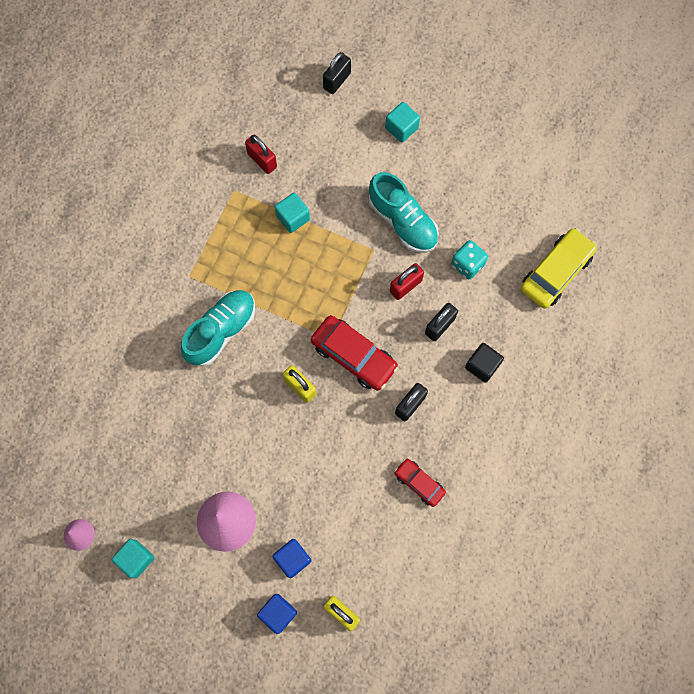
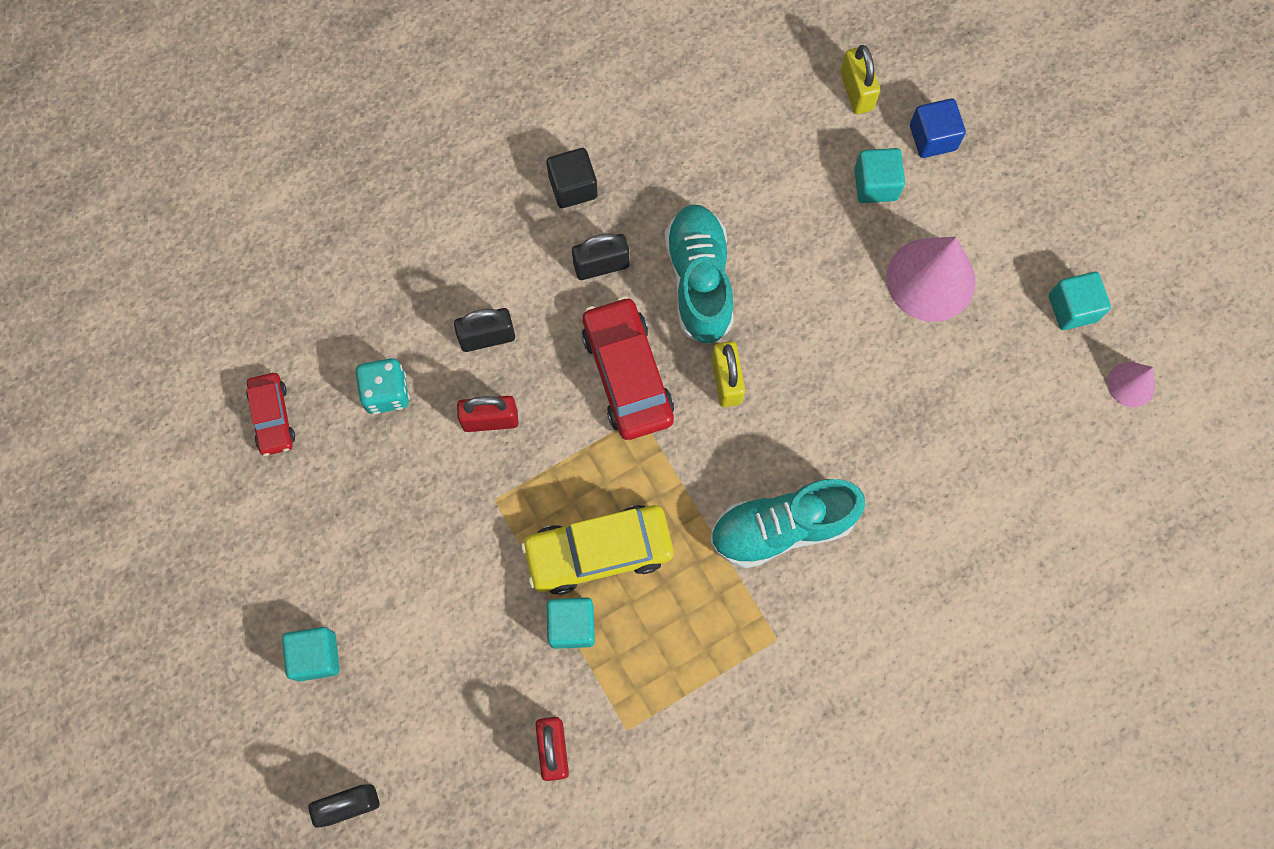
camera: 145 degrees left, 0 degrees up
(292, 559) = (875, 184): blue cube -> turquoise cube
(402, 221) = (424, 512): turquoise shoe -> turquoise shoe (699, 281)
(419, 483) = (660, 168): red car -> red car (272, 417)
(482, 365) = (473, 252): black cube -> black cube (573, 187)
(556, 272) = (281, 304): yellow car -> yellow car (598, 551)

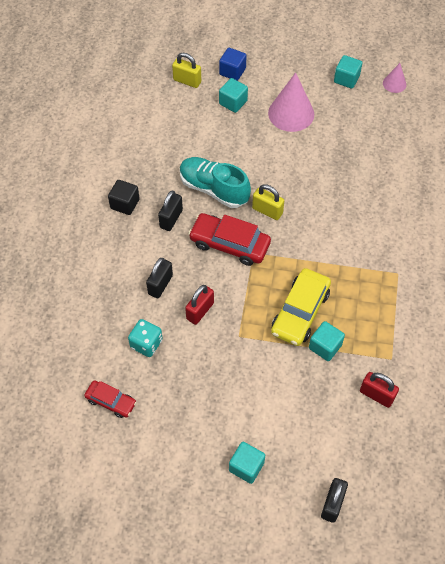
camera: 50 degrees left, 15 degrees down
(782, 527) = (350, 237): turquoise shoe -> none

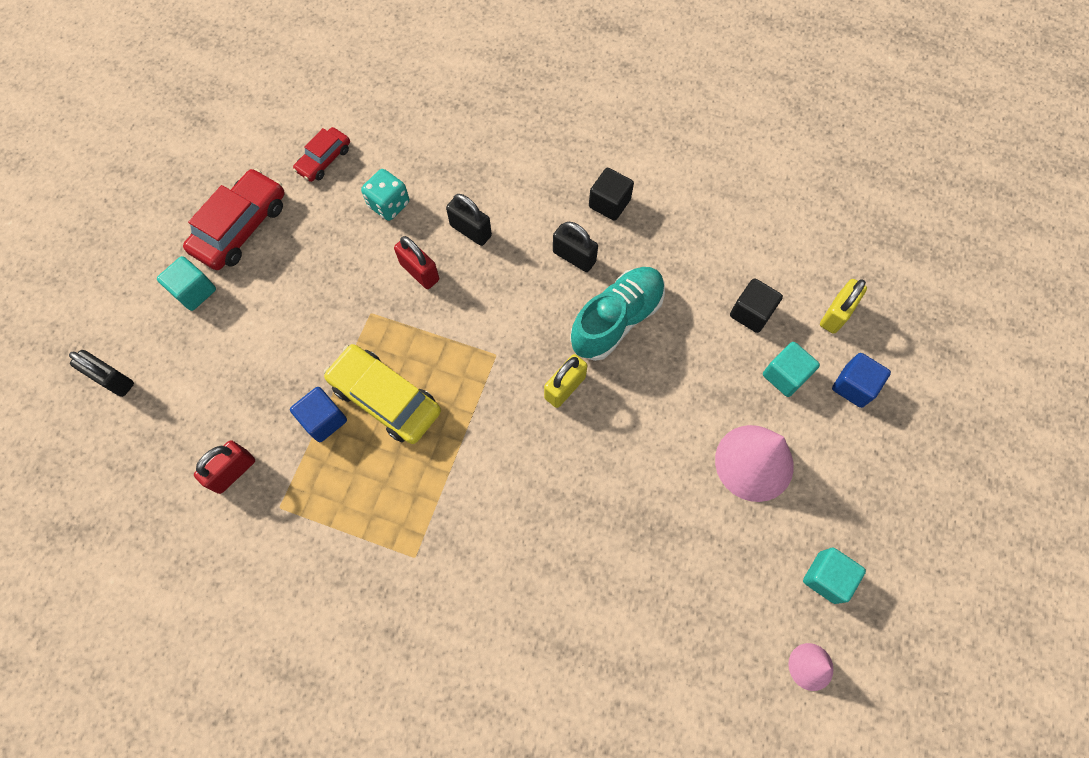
camera: 100 degrees right, 10 degrees up
(194, 121) = (751, 313): none -> black cube
(229, 244) = (517, 325): red car -> red car (241, 227)
(325, 346) = (324, 420): turquoise cube -> blue cube

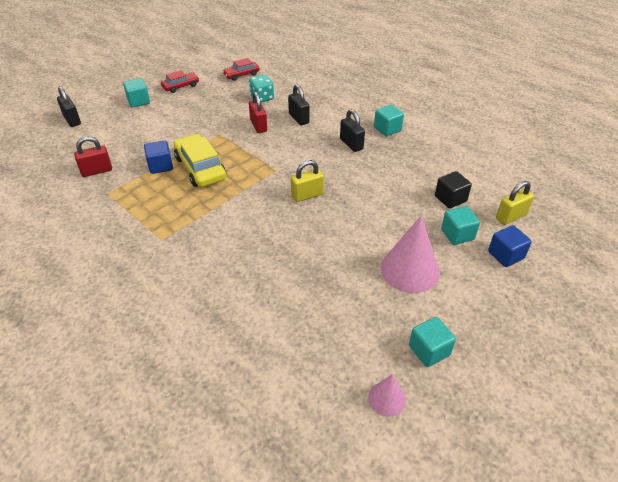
camera: 25 degrees right, 25 degrees down
(241, 227) = (181, 86): red car -> red car, size x0.58
(609, 203) = (387, 129): black cube -> turquoise cube
(616, 320) = (359, 176): turquoise shoe -> none

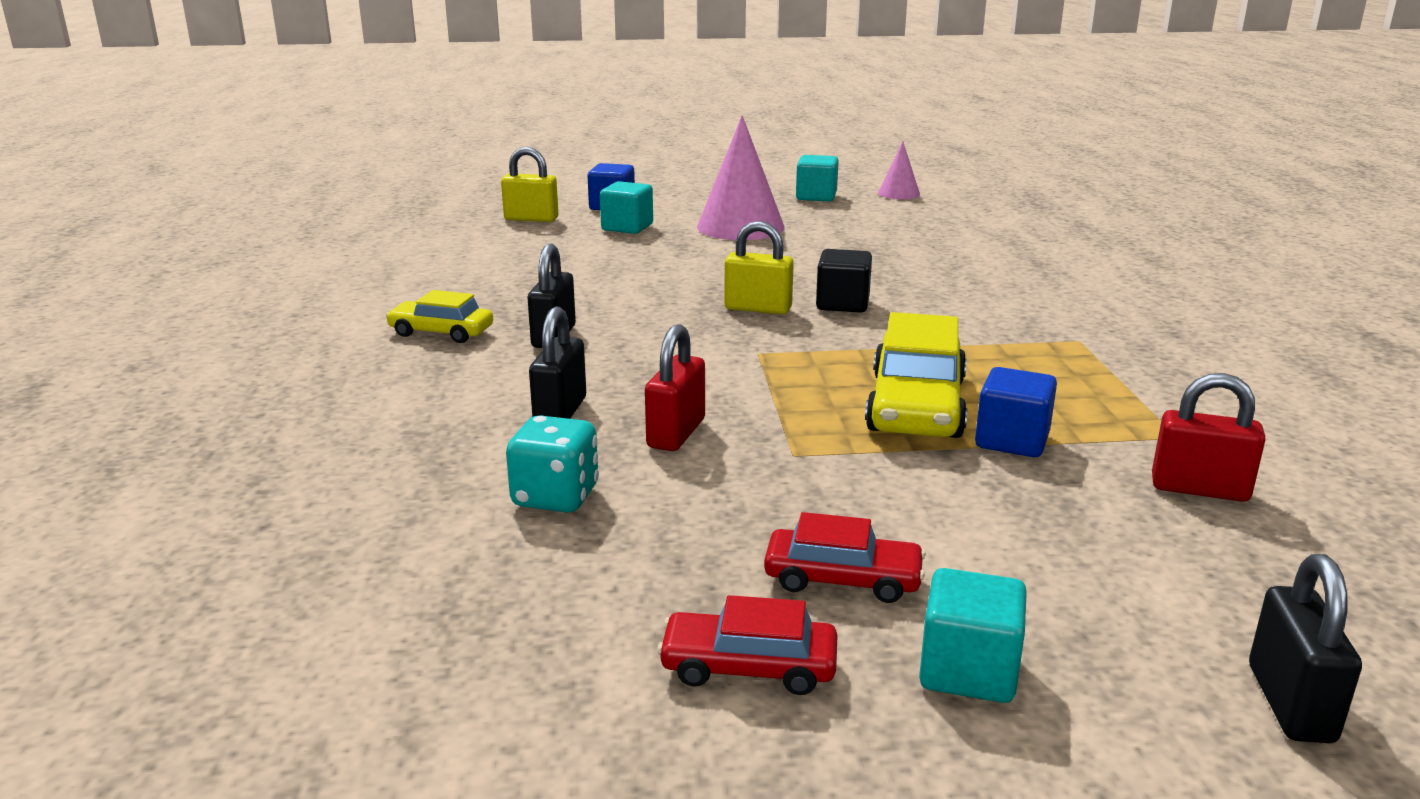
camera: 140 degrees left, 20 degrees down
(241, 75) = (480, 610): red car -> red car (842, 579)
(387, 129) = (441, 332): turquoise cube -> yellow car
(450, 199) = (561, 247): black cube -> black cube (842, 304)

